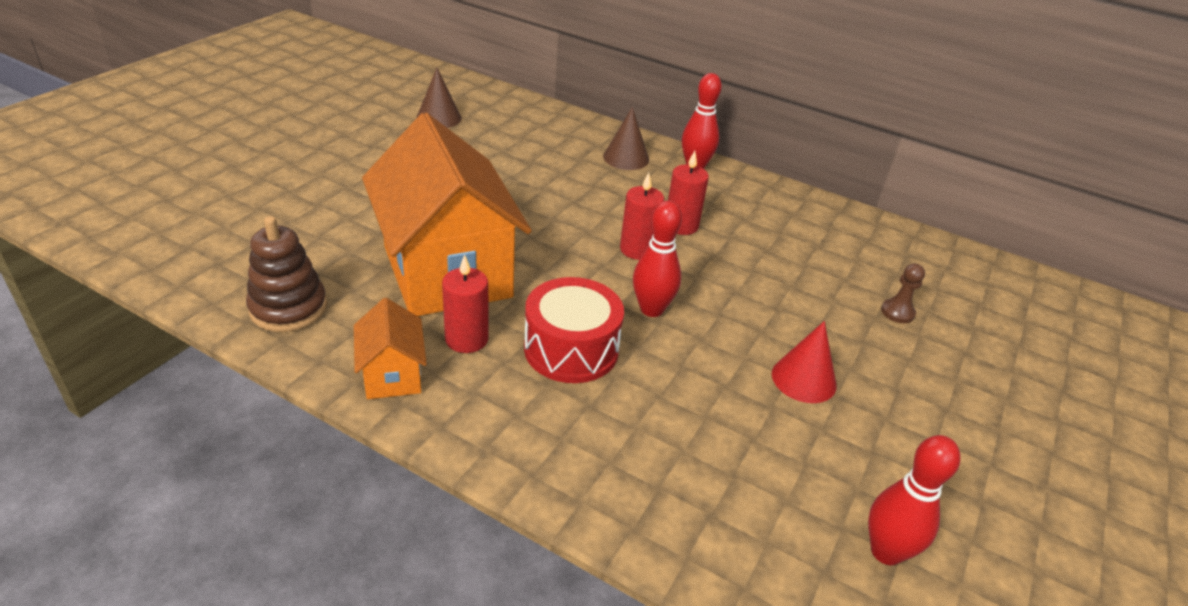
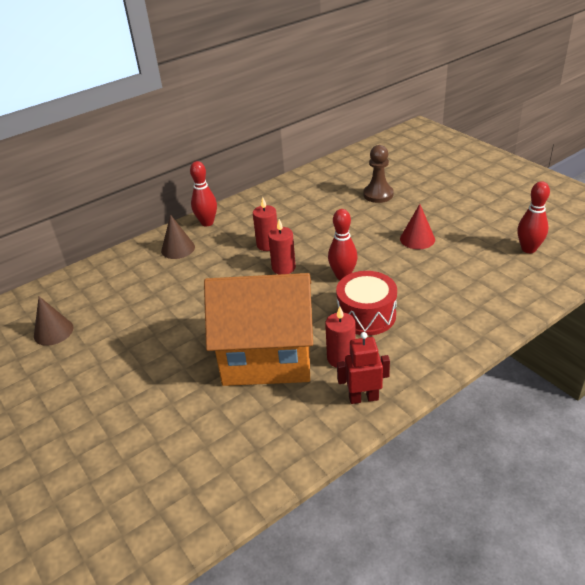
camera: 60 degrees left, 0 degrees up
(288, 308) = (272, 447): brown stacking toy -> none
(392, 375) = (363, 398): orange house -> red robot
(897, 312) = (378, 194): brown pawn -> brown pawn, size x1.68

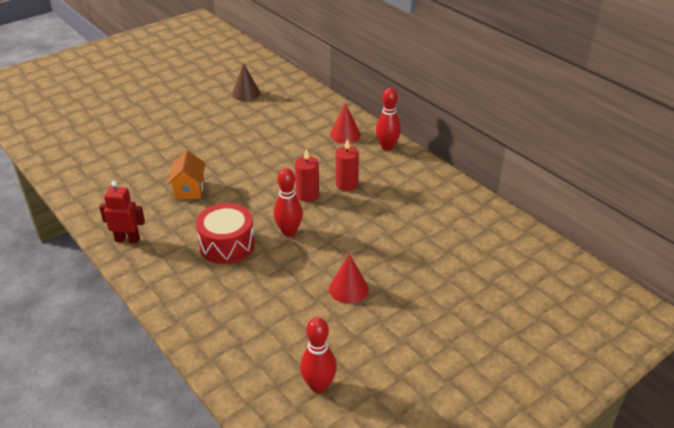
camera: 85 degrees right, 0 degrees up
(178, 248) = (345, 135): brown cone -> red cone
(267, 357) = (189, 190): orange house -> orange house, size x0.44
(341, 358) = (176, 228): red candle -> none
(363, 398) = (127, 239): red robot -> red robot turned 75 degrees counterclockwise
(378, 194) = (445, 263): brown pawn -> none

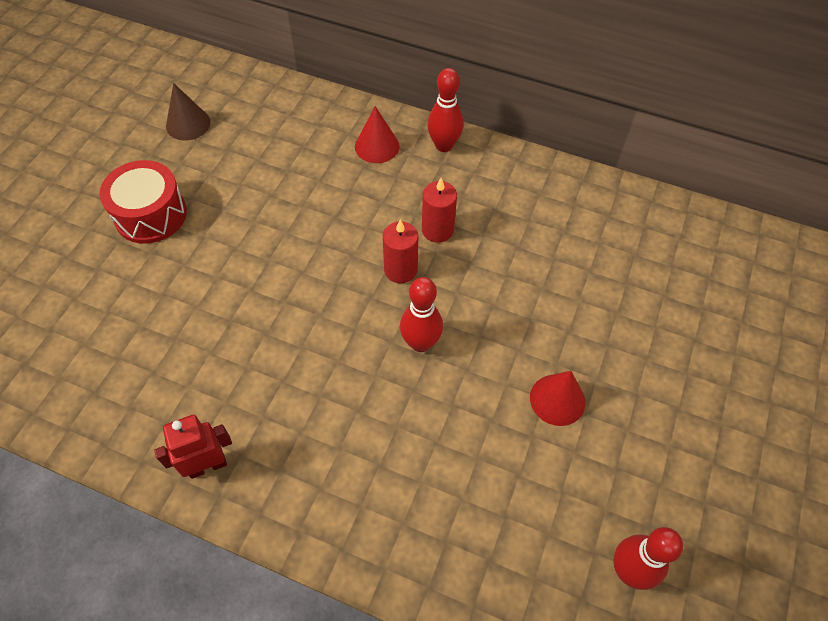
camera: 30 degrees left, 20 degrees up
(189, 190) = (232, 333): orange house -> none
(227, 245) = (356, 405): red drum -> red drum (150, 214)

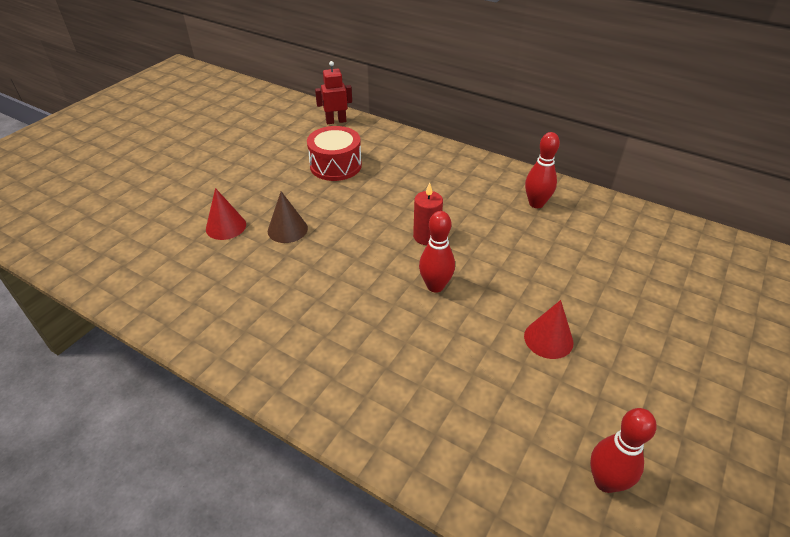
camera: 10 degrees right, 15 degrees down
(150, 214) = (242, 185): red drum -> red drum (335, 165)
(188, 124) = (283, 136): brown cone -> brown cone (287, 229)
(207, 465) = (244, 350): red robot -> red robot (336, 121)
(377, 146) = (420, 160): red cone -> red cone (226, 226)
(437, 230) = (460, 214): red candle -> none
(444, 145) = (472, 164): red bowling pin -> red bowling pin (536, 203)

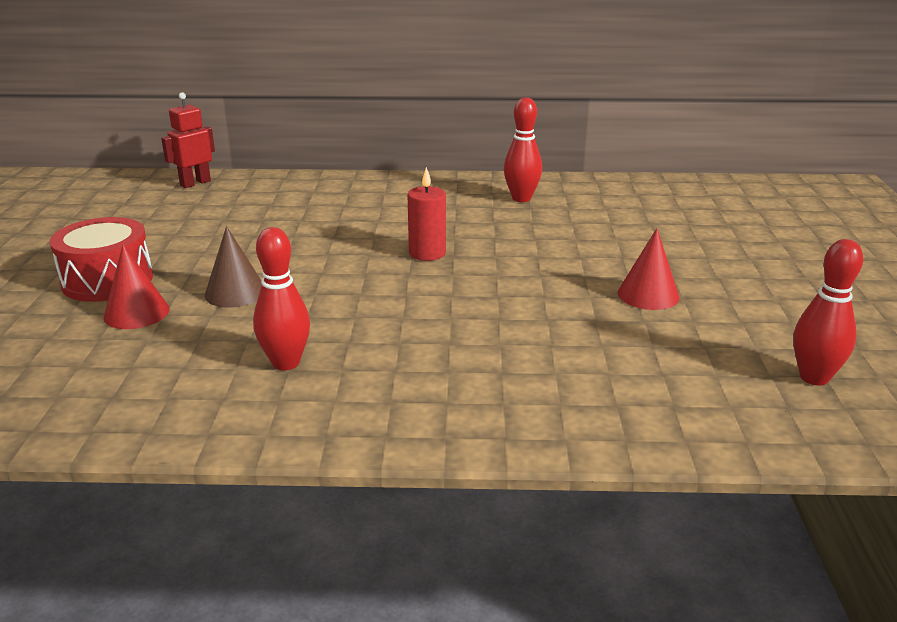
camera: 30 degrees left, 15 degrees down
(335, 165) = (239, 221): red drum -> red drum (107, 280)
(435, 286) = (483, 289): red bowling pin -> red bowling pin (286, 363)

